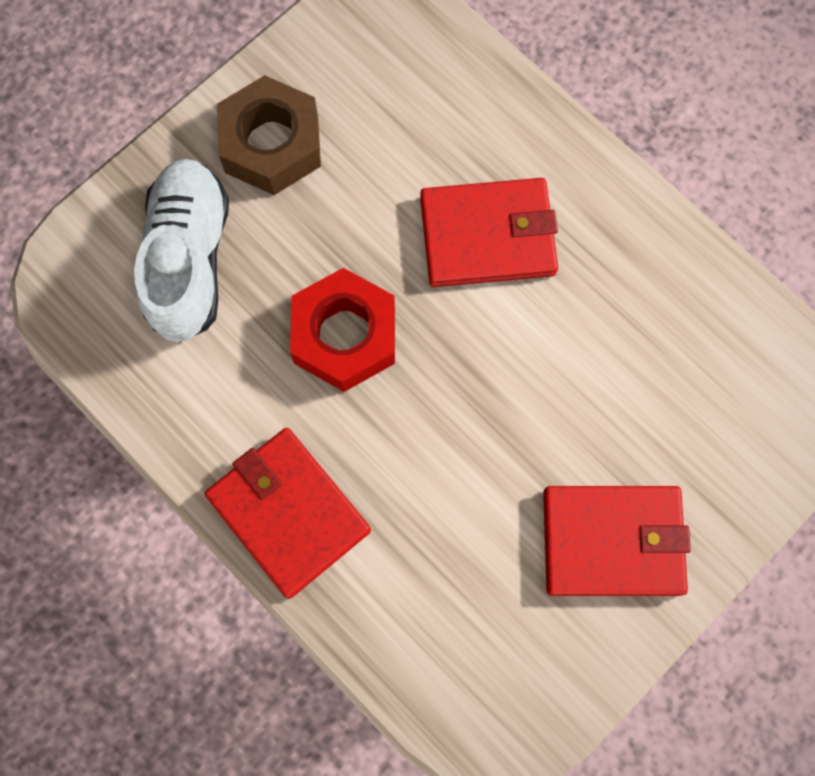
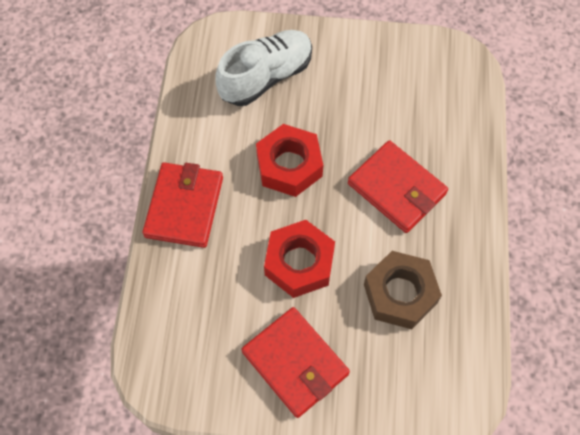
camera: 50 degrees right, 10 degrees down
(272, 144) = (351, 67): brown nut -> brown nut (400, 294)
(488, 432) = (299, 263): none -> red nut

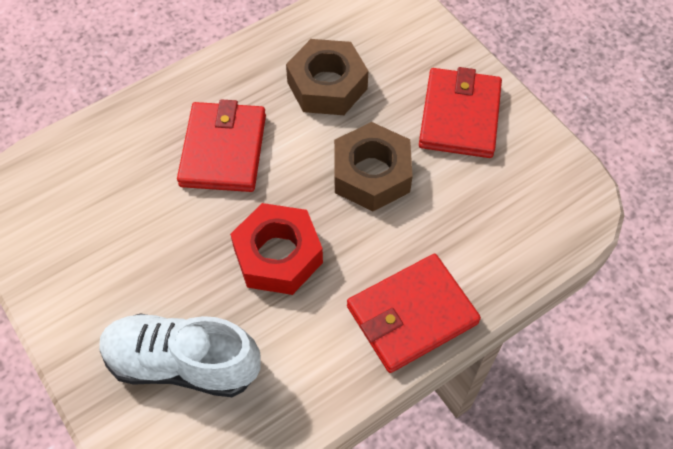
camera: 130 degrees left, 5 degrees down
(299, 263) = (371, 174): red nut -> brown nut

